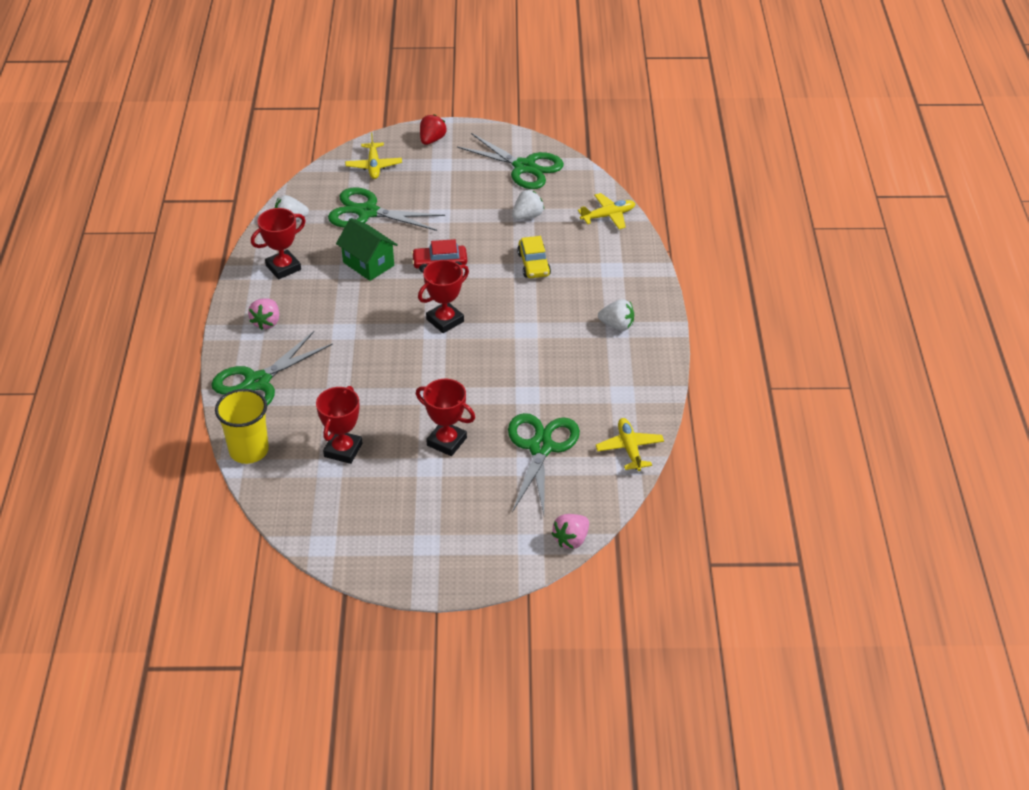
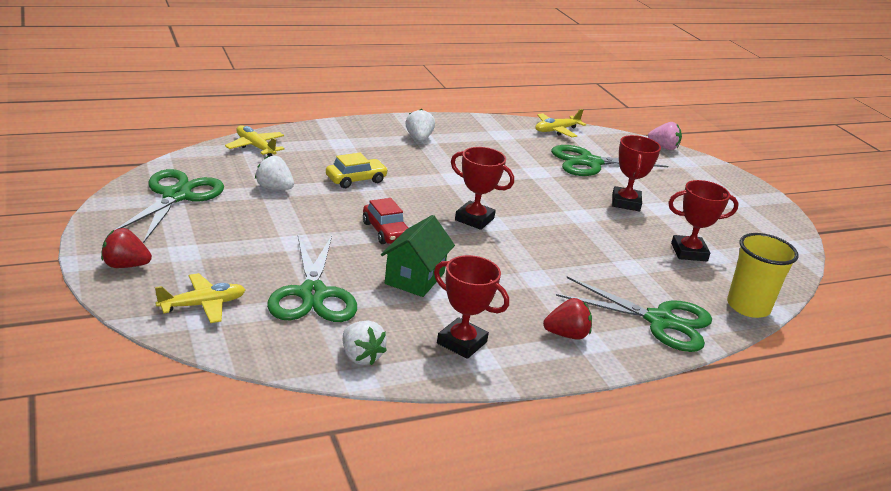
camera: 115 degrees left, 15 degrees down
(266, 322) = (566, 335): pink strawberry -> red strawberry

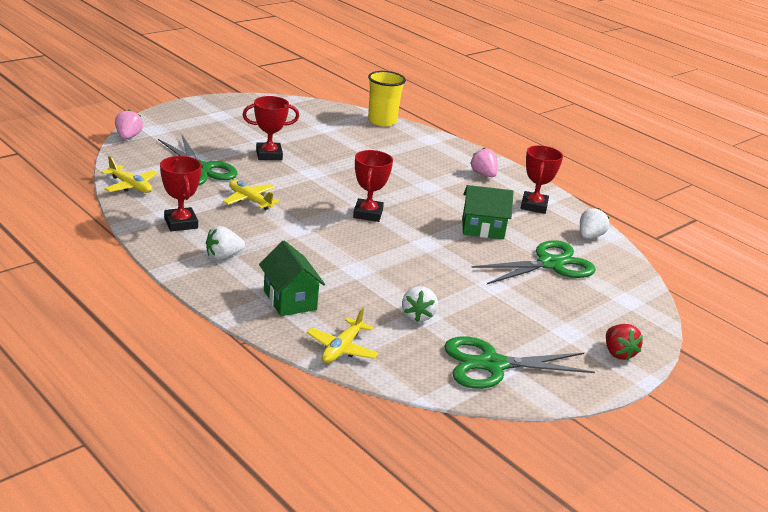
camera: 110 degrees left, 0 degrees up
(203, 305) = (616, 304): yellow plane -> yellow plane (249, 200)
(336, 146) = (290, 300): none -> green house
(356, 180) = (355, 276): yellow car -> none
(386, 231) = (431, 248): red car -> none
(566, 335) = (483, 174): red strawberry -> pink strawberry
(660, 321) = (432, 147): green scissors -> none
(689, 252) = (328, 135): red trophy -> red trophy (181, 223)

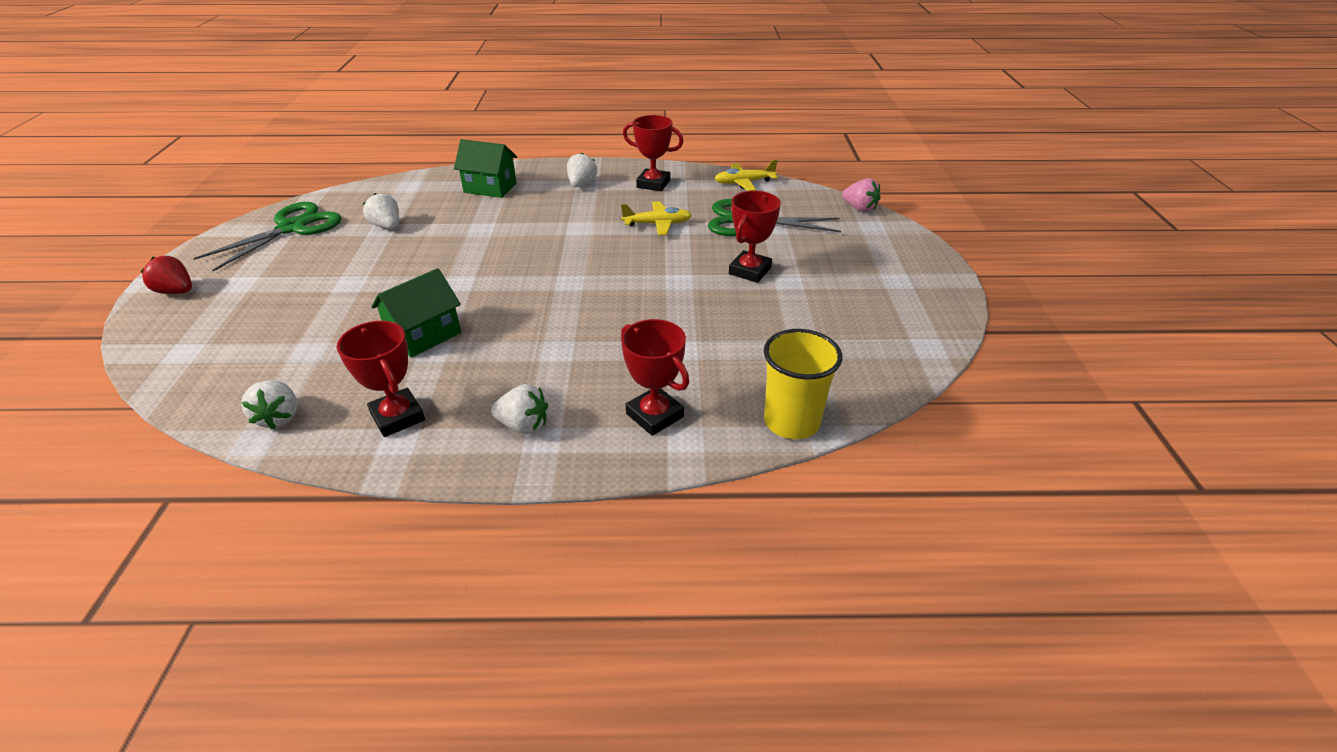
camera: 135 degrees right, 10 degrees up
(342, 349) = (412, 185): yellow plane -> none
(368, 214) = (554, 275): red trophy -> red trophy (654, 415)
(483, 174) = (523, 425): pink strawberry -> white strawberry
(550, 264) = (307, 340): green scissors -> none

